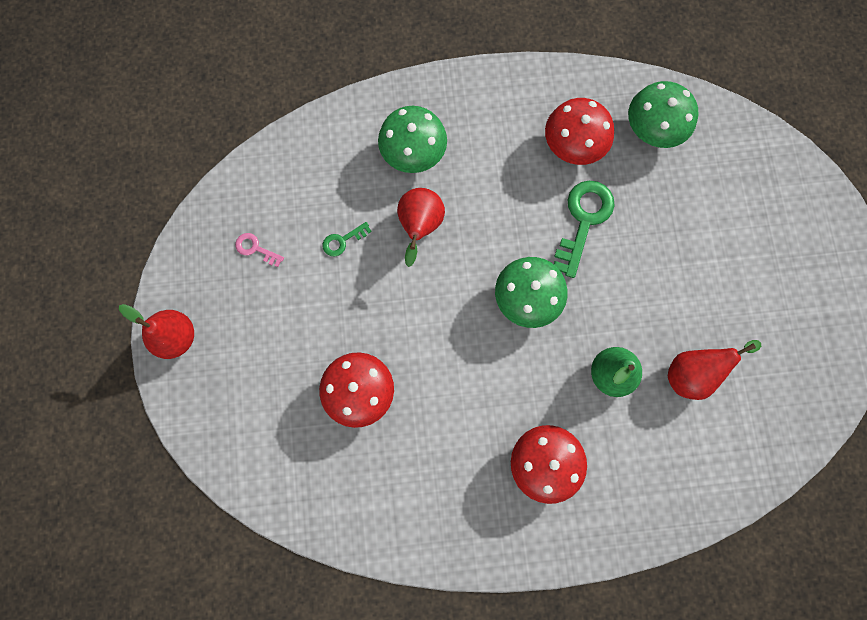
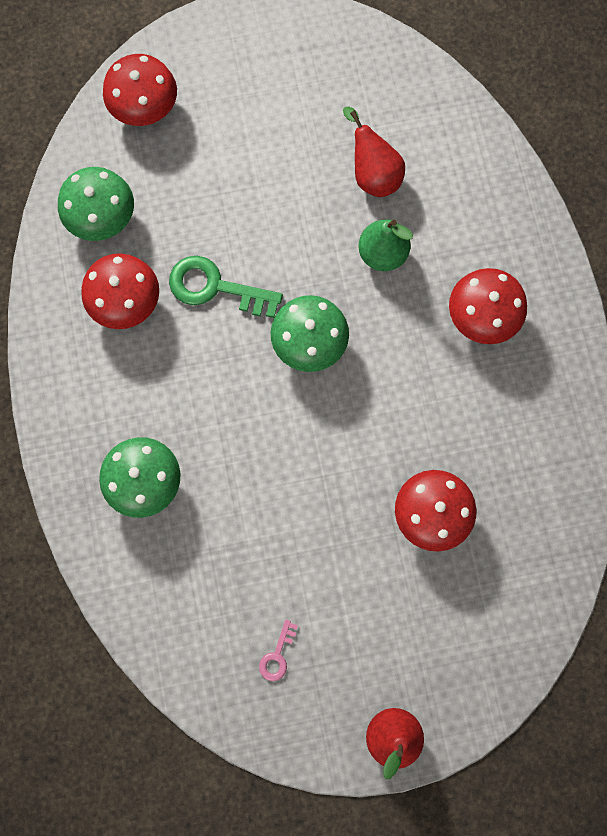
camera: 95 degrees left, 0 degrees up
(342, 241) = (259, 552): green key -> none
(419, 227) = (236, 465): red pear -> none
(761, 170) = (145, 108): none -> red mushroom

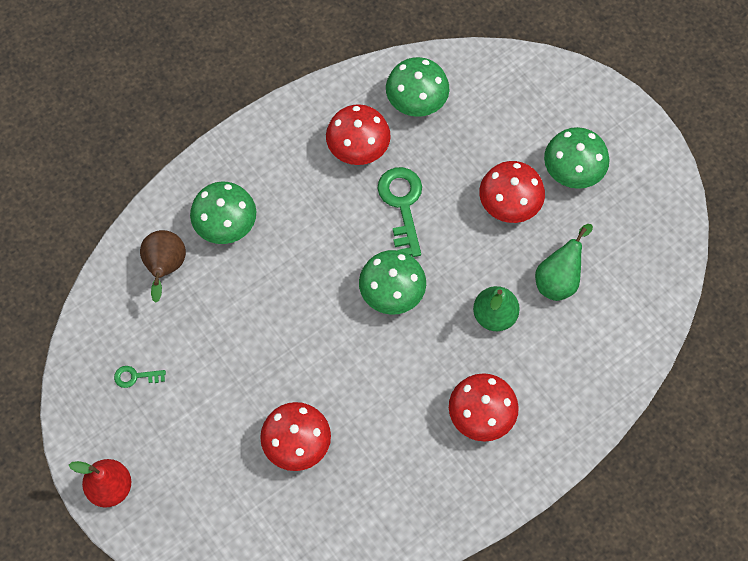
camera: 65 degrees right, 10 degrees down
(145, 108) = (522, 89): red mushroom -> red mushroom (509, 204)
(164, 570) = (165, 268): none -> brown pear
(262, 104) = (573, 171): none -> green mushroom
(277, 655) = (135, 376): pink key -> green key
(373, 174) = (559, 279): red pear -> green pear

